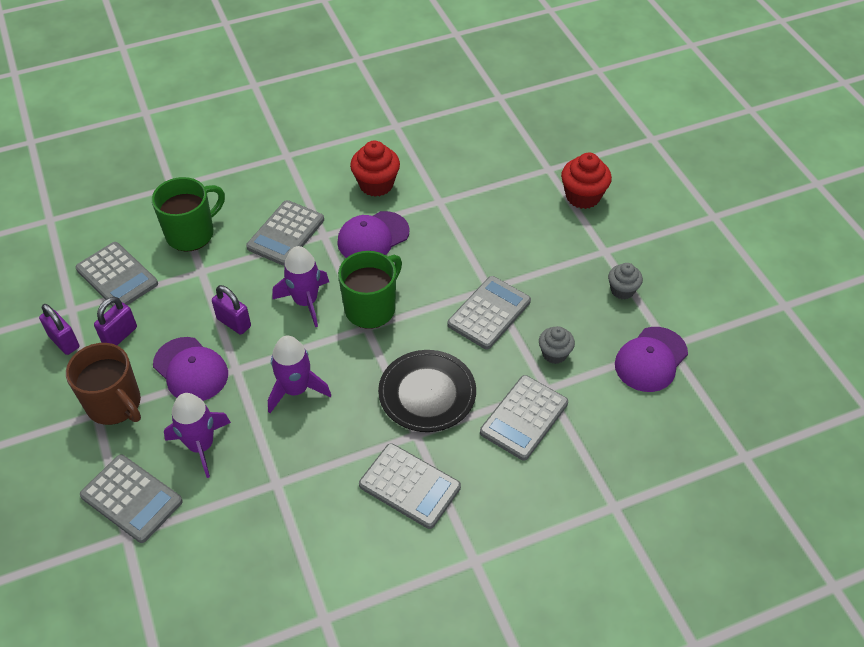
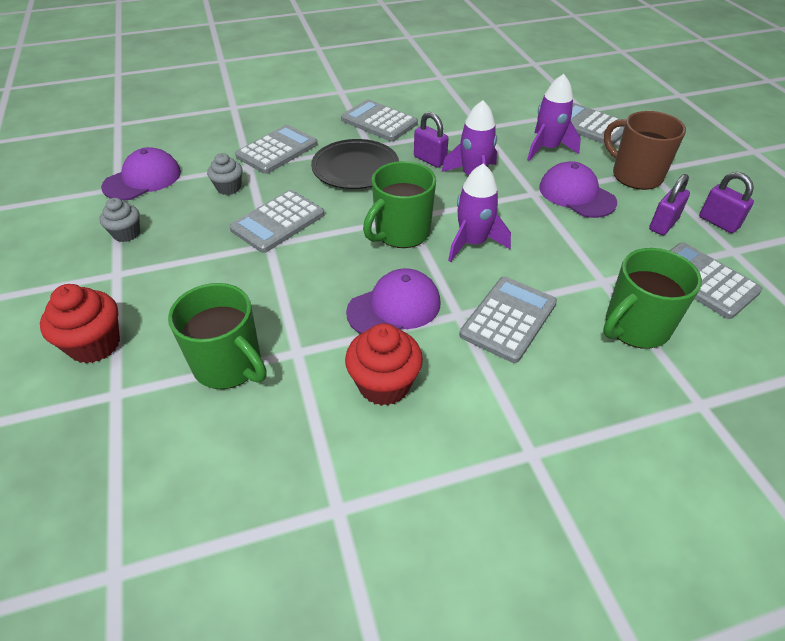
camera: 175 degrees left, 5 degrees down
(234, 322) = (546, 228): purple padlock -> purple padlock (429, 160)
(483, 189) = (229, 365): none -> green mug

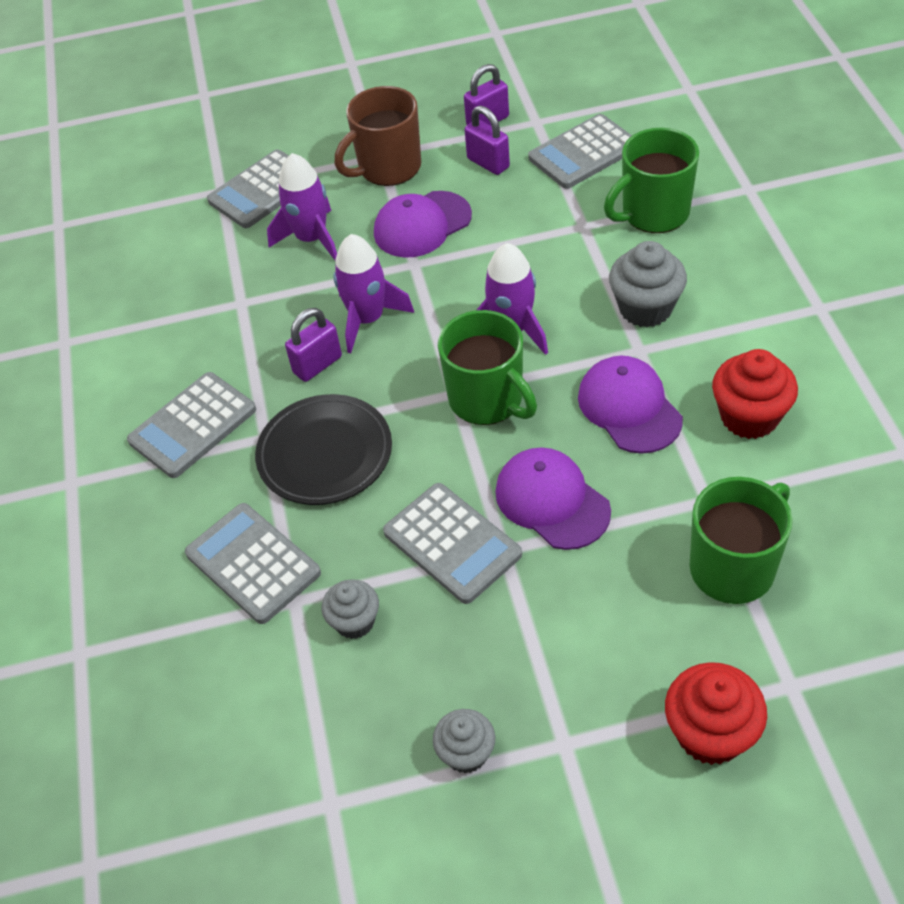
camera: 80 degrees left, 5 degrees up
(143, 179) = (309, 764): purple cap -> purple cap (552, 501)
(508, 319) = (645, 308): grey calculator -> grey cupcake
(635, 327) = (653, 213): green mug -> green mug turned 90 degrees clockwise

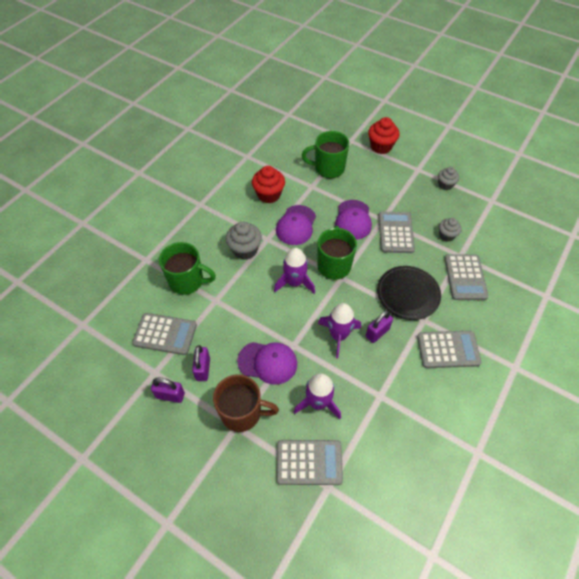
camera: 140 degrees left, 5 degrees up
(317, 365) = (377, 333): purple padlock -> purple padlock turned 45 degrees counterclockwise

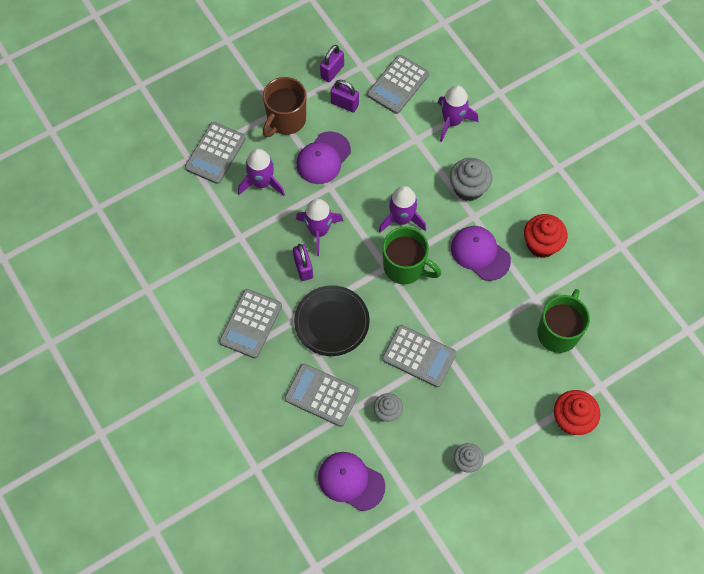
camera: 115 degrees right, 10 degrees up
(187, 281) = (452, 121): green mug -> purple rocket
(353, 220) = (459, 319): purple cap -> purple cap (351, 481)

